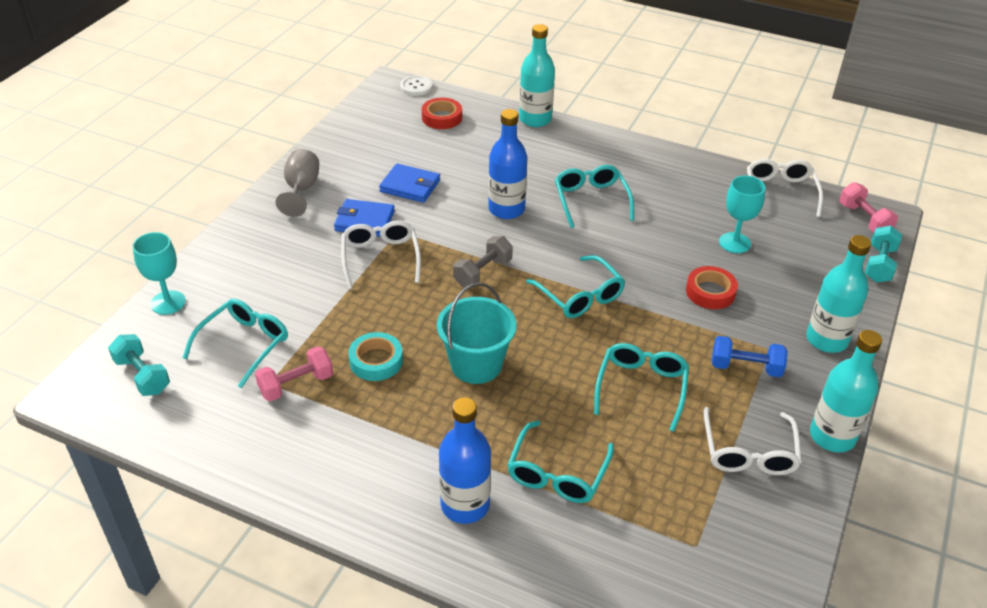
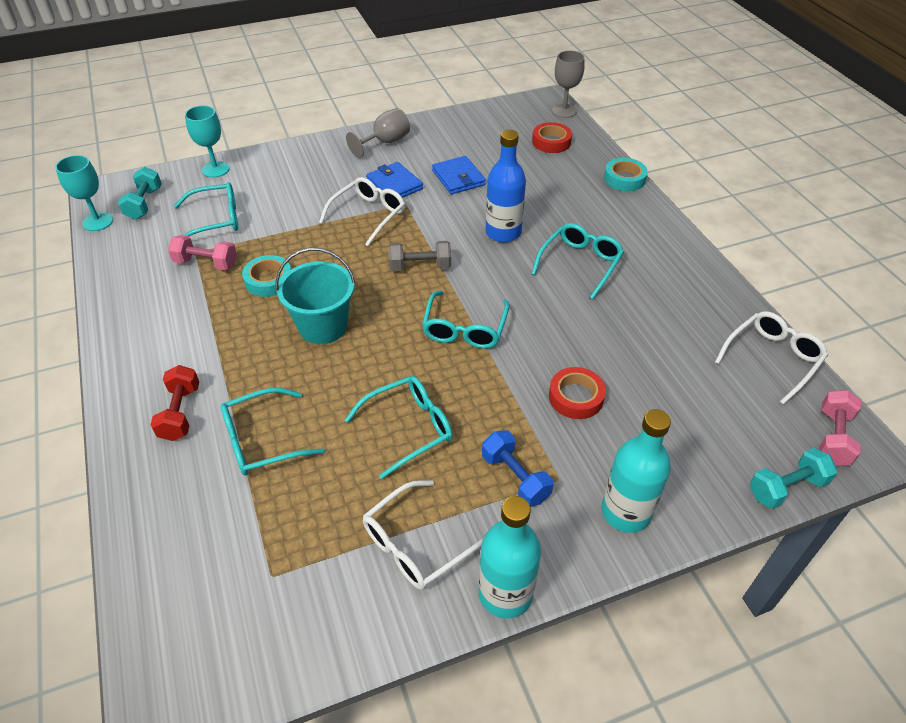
camera: 45 degrees right, 5 degrees up
(416, 87) = (564, 111): white button -> grey goblet
(465, 505) = (180, 413): blue bottle -> red dumbbell
(535, 119) = (624, 179): turquoise bottle -> turquoise tape
(734, 243) = (659, 373): turquoise goblet -> turquoise goblet (98, 221)

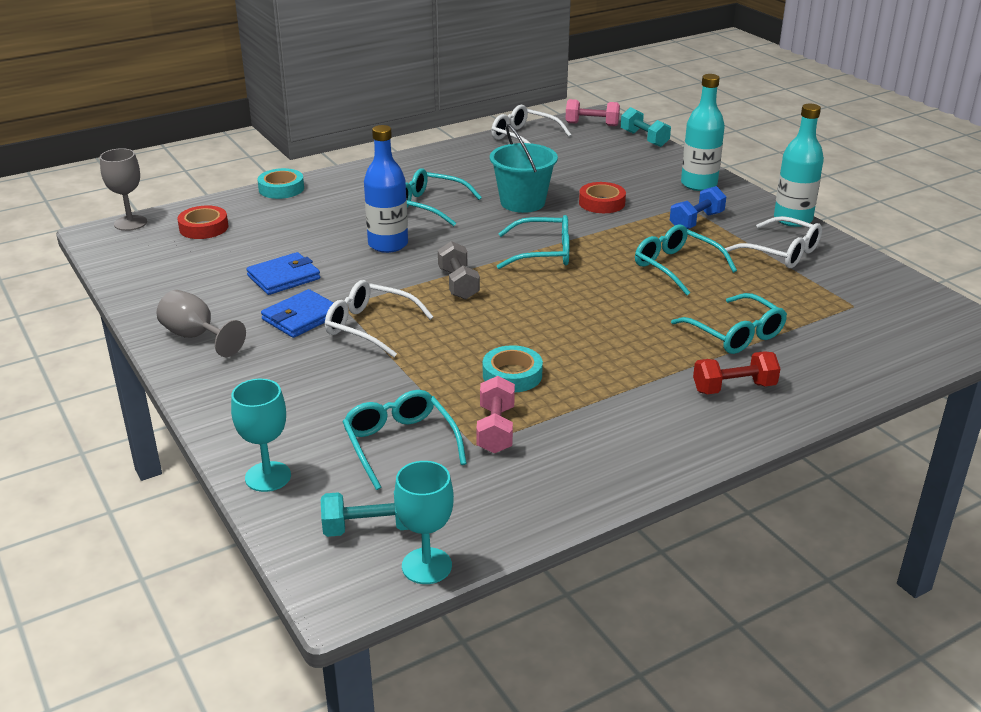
camera: 100 degrees left, 15 degrees down
(323, 326) = (573, 327): turquoise bucket -> turquoise bucket (522, 202)

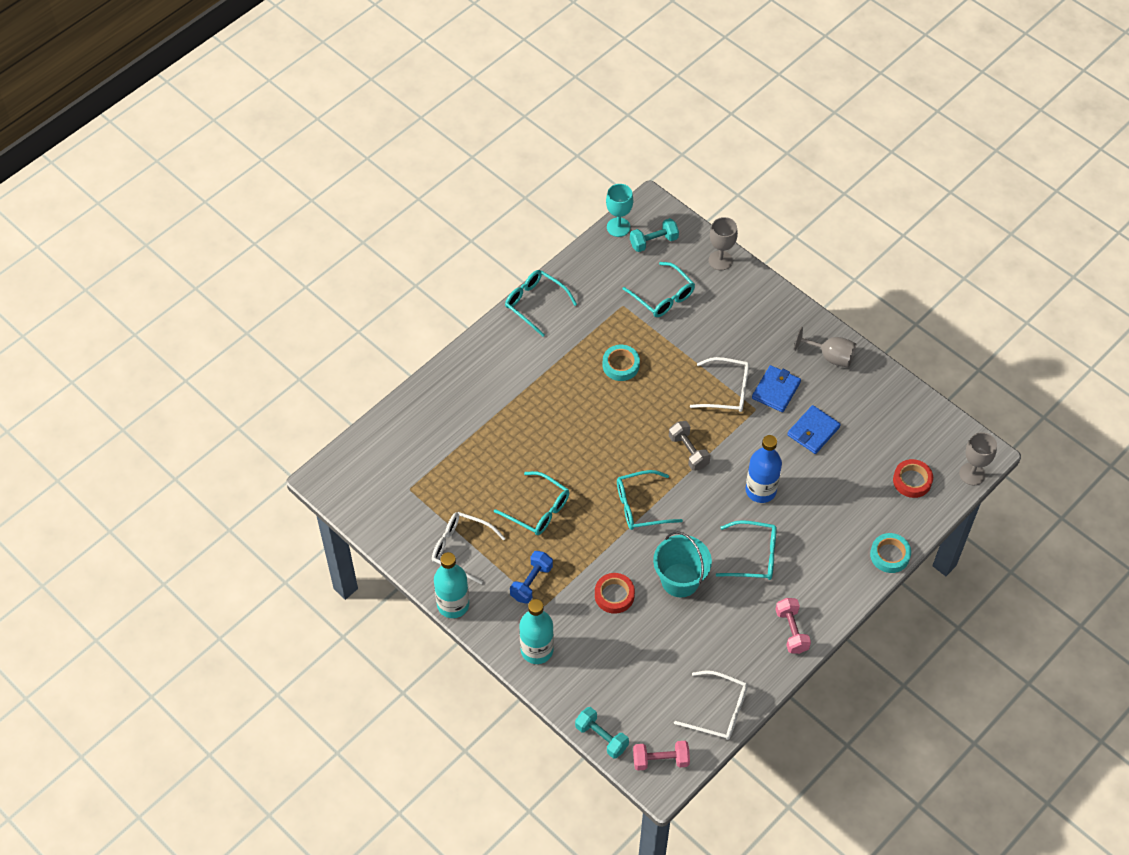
camera: 165 degrees right, 25 degrees up
(268, 477) = (720, 260): turquoise goblet -> grey goblet
(495, 429) = (615, 318): pink dumbbell -> pink dumbbell (791, 631)
(734, 388) = (486, 383): red dumbbell -> none
(735, 334) = (489, 437): turquoise glasses -> turquoise glasses (535, 304)

